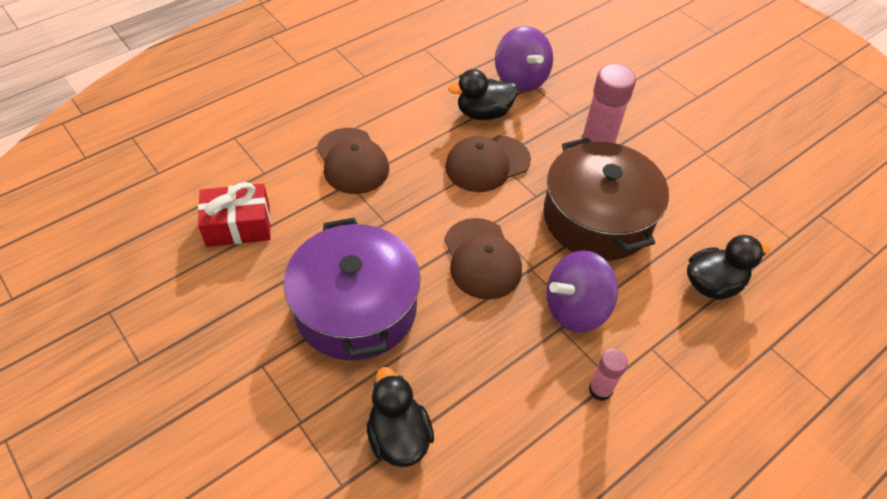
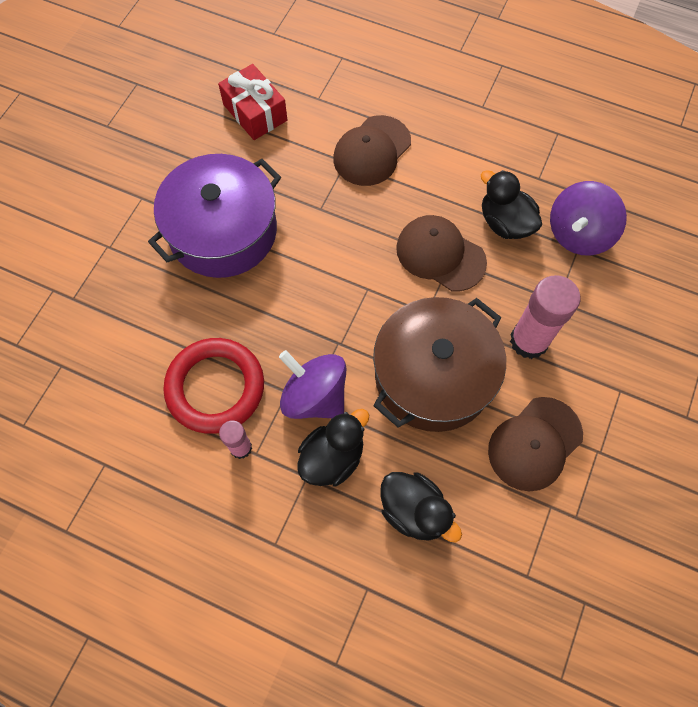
camera: 65 degrees right, 15 degrees up
(398, 437) = (127, 316): black duck -> black duck (332, 457)
(482, 259) = (325, 299): brown cap -> brown cap (534, 444)
(526, 386) = (215, 387): none -> red ring

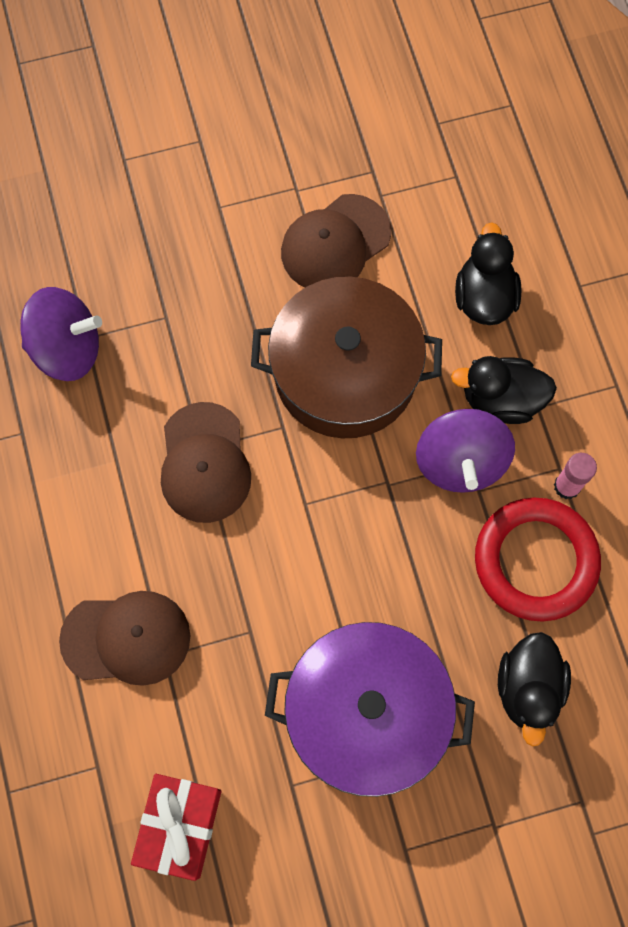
camera: 130 degrees left, 5 degrees up
(505, 223) = (111, 427): black duck -> black duck (528, 688)
(529, 341) = (234, 314): pink glue stick -> none
(534, 444) = (335, 243): brown cap -> brown cap turned 135 degrees clockwise

